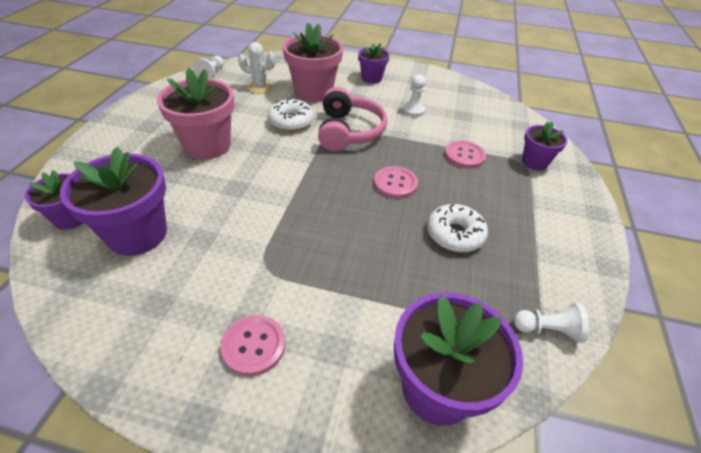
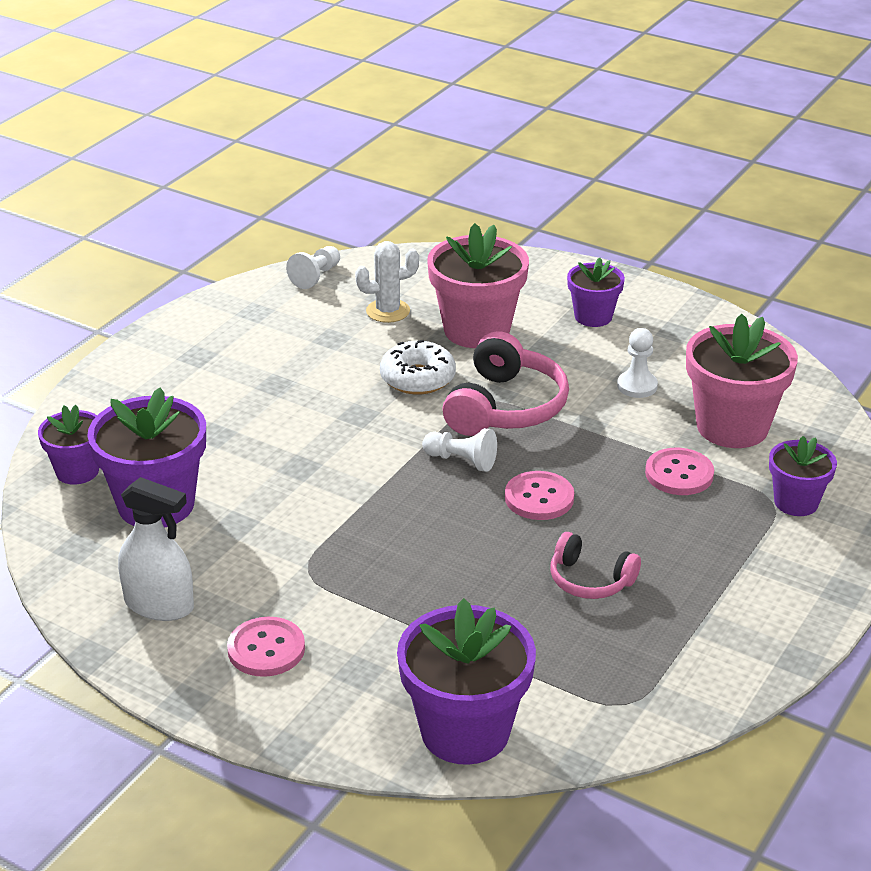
camera: 20 degrees right, 10 degrees down
(154, 323) = (159, 605): none -> white spray bottle
(207, 146) = (276, 399): pink flower pot -> pink flower pot (732, 427)
(260, 87) = (388, 311): white cactus -> white cactus turned 45 degrees counterclockwise
(455, 234) = (590, 580): white donut -> pink headphones
(547, 329) = (646, 708): white pawn -> white pawn (461, 461)

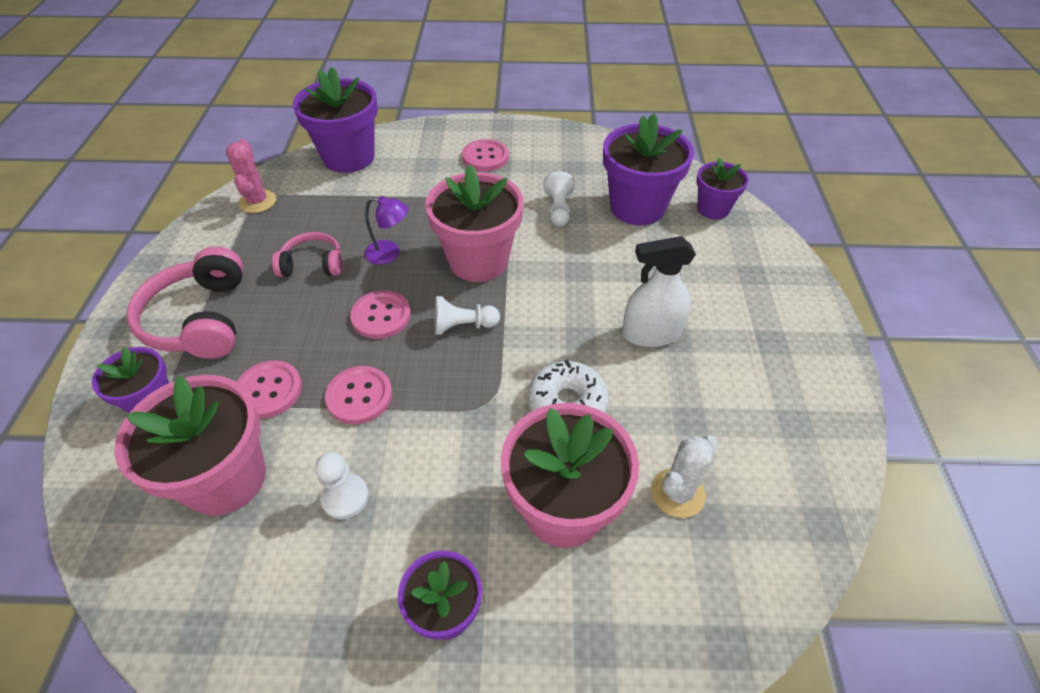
camera: 150 degrees right, 15 degrees up
(159, 605) = (565, 157): white spray bottle -> white spray bottle (651, 333)
(316, 276) = (806, 516): white pawn -> white pawn (558, 209)
(395, 514) = (478, 260): none -> pink flower pot
(491, 559) = (390, 253): none -> purple lamp
(505, 407) = (463, 403): pink headphones -> pink headphones (201, 319)
(595, 442) = (359, 396): none -> pink button
(633, 701) = (257, 201): none -> pink cactus

